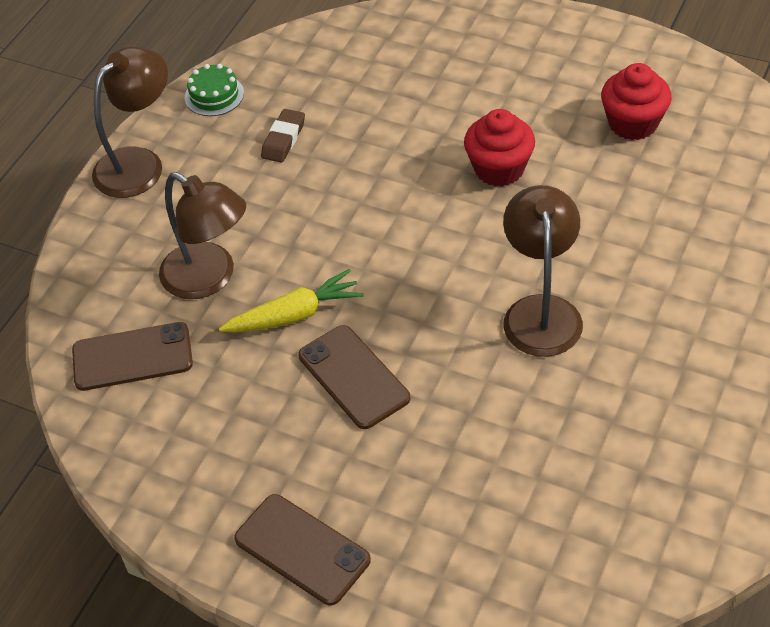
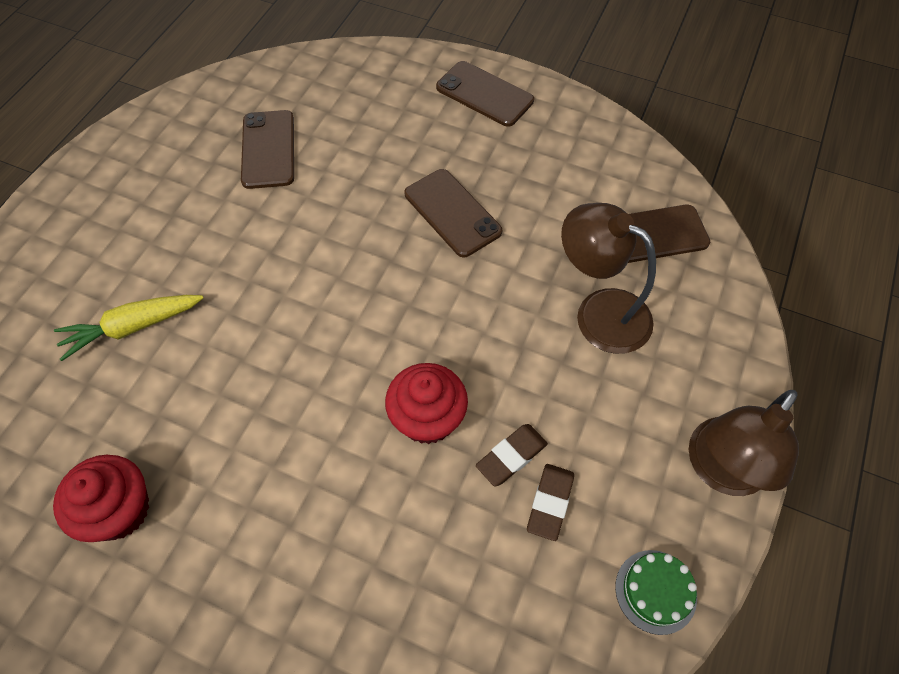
camera: 175 degrees right, 10 degrees up
(295, 315) = (509, 271): yellow carrot -> yellow carrot (132, 327)
(311, 166) = (511, 456): none -> brown eraser
(499, 169) = (293, 443): red cupcake -> red cupcake (427, 418)
(541, 311) = (281, 268): brown lamp -> none
(589, 455) = (268, 149): none -> brown phone

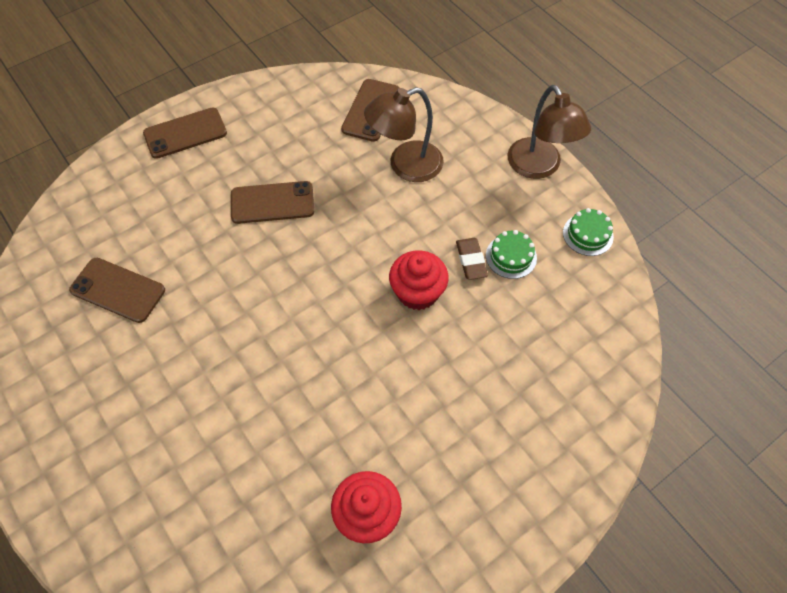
camera: 60 degrees left, 0 degrees up
(132, 327) = (216, 453): yellow carrot -> none
(550, 503) = (511, 256): brown eraser -> green cake

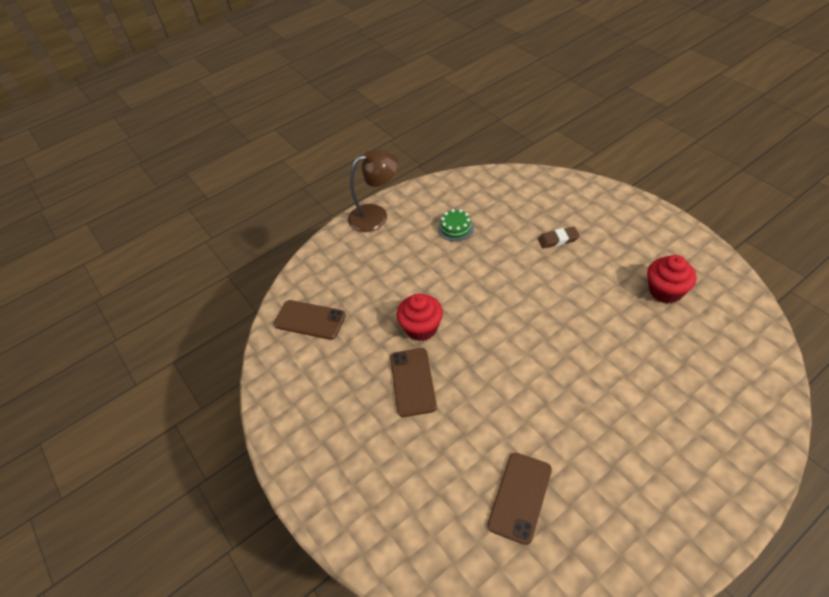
camera: 85 degrees left, 10 degrees down
(185, 133) = (326, 473): brown phone -> none
(405, 165) = (372, 292): brown lamp -> none
(417, 292) = (492, 276): red cupcake -> red cupcake (421, 328)
(471, 260) = (461, 249): brown eraser -> brown eraser (558, 240)
(588, 234) = (434, 191): green cake -> none

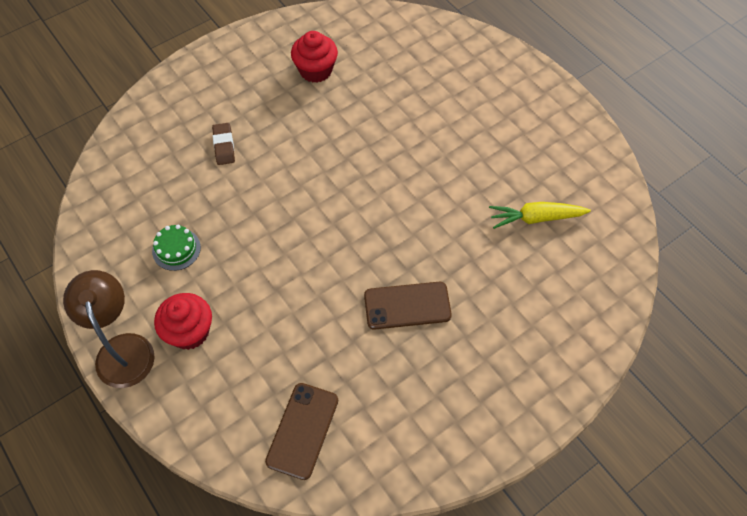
camera: 95 degrees left, 10 degrees up
(421, 328) = (333, 294): red cupcake -> red cupcake (189, 331)
(520, 497) = (535, 218): brown phone -> yellow carrot

